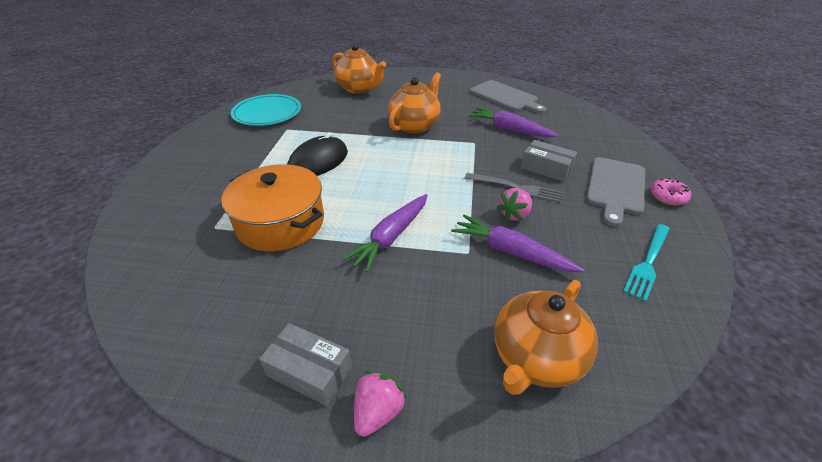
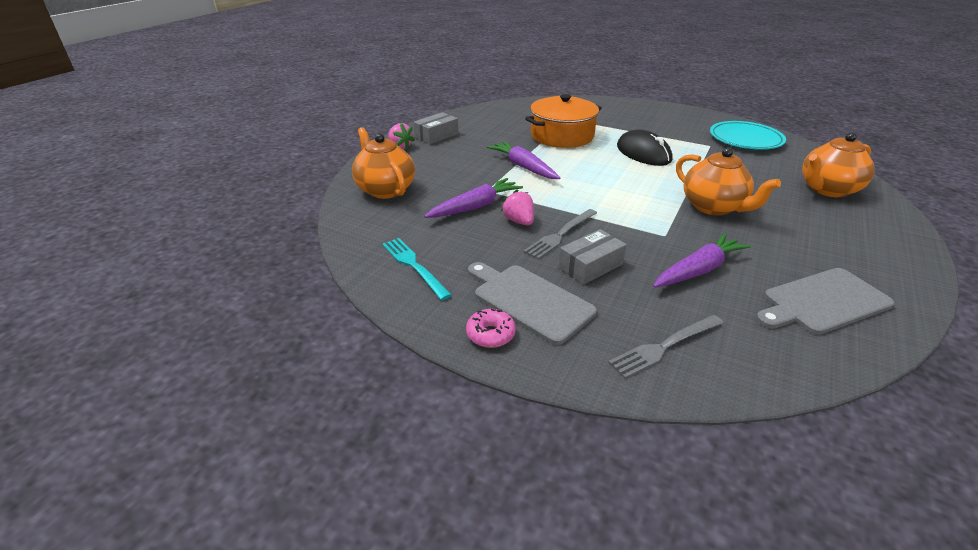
camera: 110 degrees right, 5 degrees down
(598, 137) = (664, 346): none -> grey fork

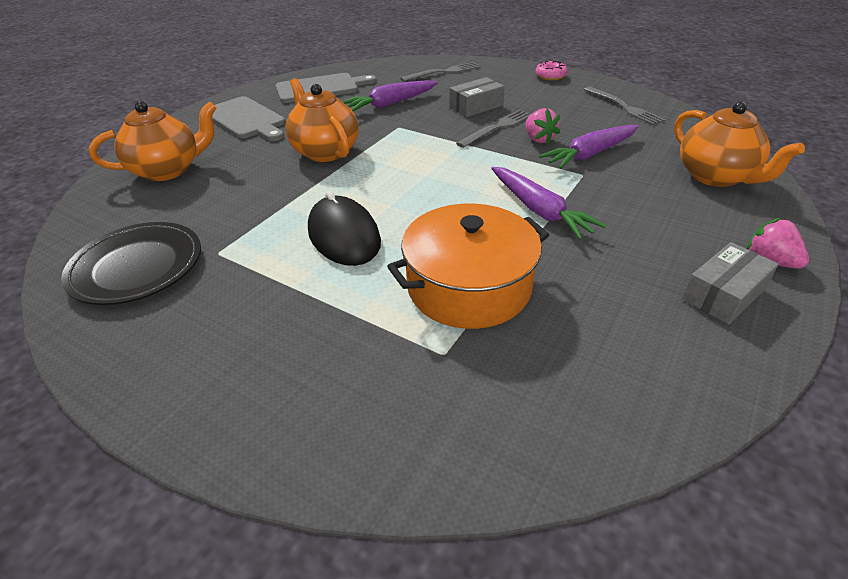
camera: 175 degrees left, 5 degrees up
(414, 266) = (624, 107): turquoise fork -> grey fork
(529, 301) = (526, 89): grey cutting board -> grey cutting board (246, 119)
(745, 139) = (137, 267): turquoise plate -> black plate

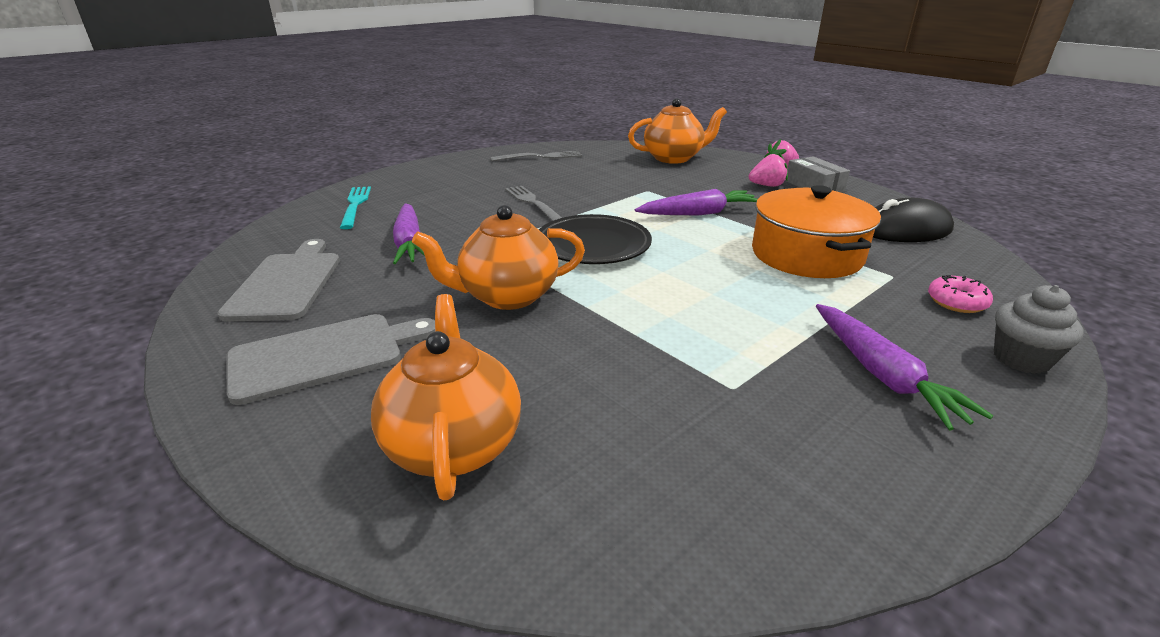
camera: 75 degrees left, 10 degrees down
(137, 267) = (759, 464): black plate -> black plate (593, 245)
(271, 437) = (1021, 359): none -> grey cupcake
(344, 236) = (715, 301): black mouse -> black mouse (905, 230)
(443, 72) = (355, 205): grey fork -> turquoise fork
(476, 106) = (473, 204): grey box -> none
(538, 139) = (573, 193): pink strawberry -> pink strawberry (767, 185)
(550, 76) = (441, 166): pink donut -> pink donut (956, 302)
(590, 154) = (615, 182): purple carrot -> purple carrot (882, 375)

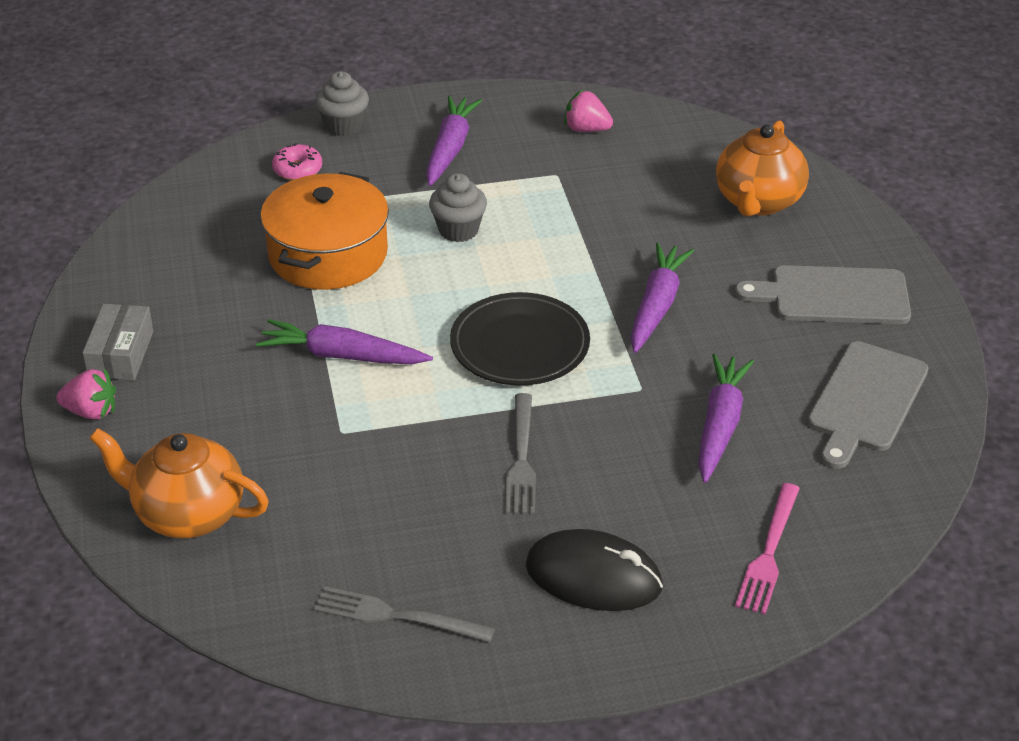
camera: 150 degrees left, 10 degrees up
(355, 205) = (768, 553): turquoise fork -> pink fork
(507, 296) = (657, 306): orange teapot -> purple carrot
(743, 300) = (458, 230): none -> grey cupcake
(767, 185) = (175, 379): pink strawberry -> pink strawberry (586, 129)
(905, 230) = (173, 248): black mouse -> black mouse (593, 576)

